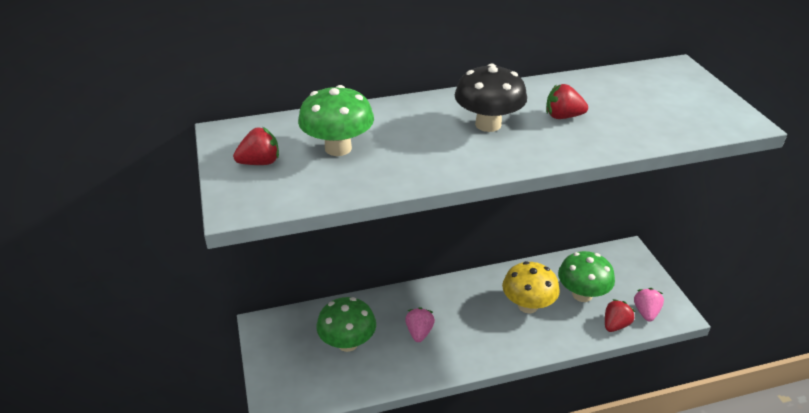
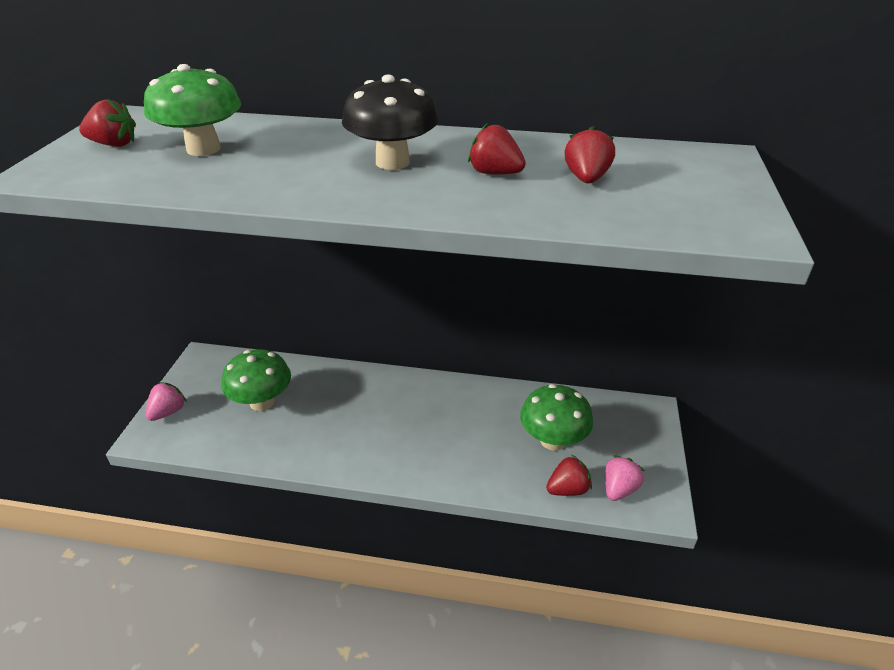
camera: 25 degrees right, 0 degrees up
(419, 332) = (339, 417): pink strawberry -> pink strawberry (168, 412)
(528, 305) = (478, 430): yellow mushroom -> none
(621, 106) = (586, 179): none -> red strawberry

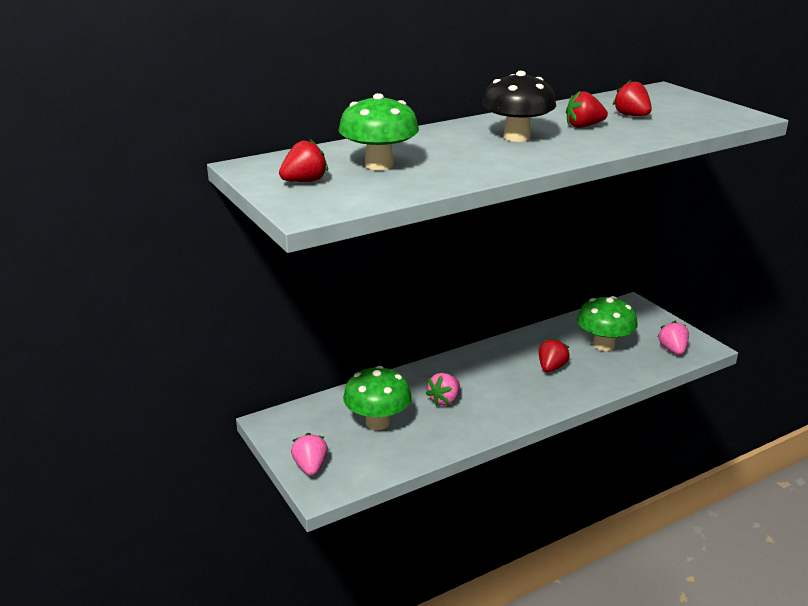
camera: 40 degrees left, 10 degrees down
(335, 413) = (444, 400): none -> pink strawberry
(567, 489) = (648, 364): red strawberry -> red strawberry (551, 368)

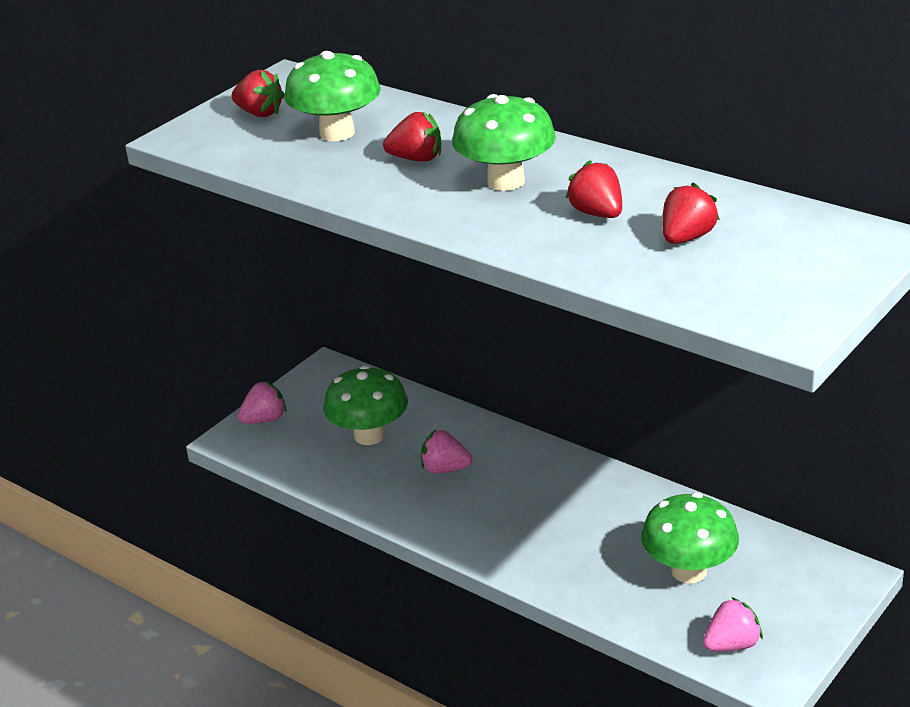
camera: 70 degrees right, 5 degrees up
(516, 137) = (506, 181): black mushroom -> green mushroom
(551, 368) = (585, 535): red strawberry -> red strawberry (416, 159)

